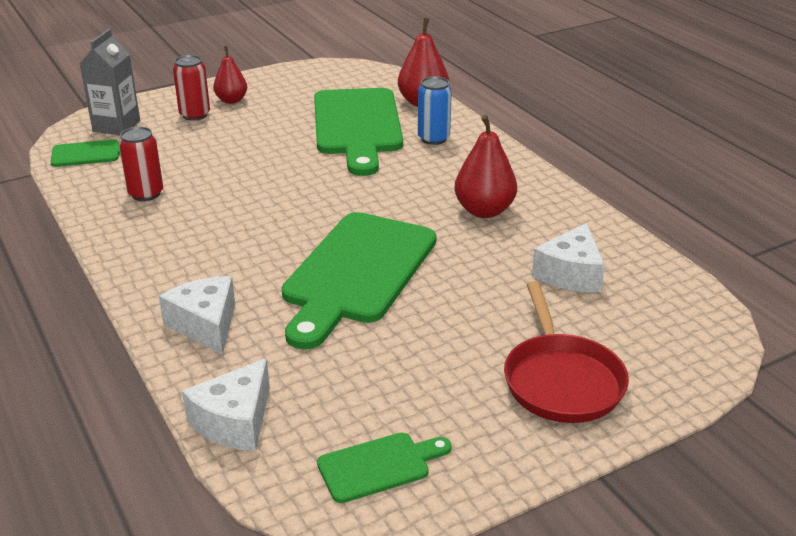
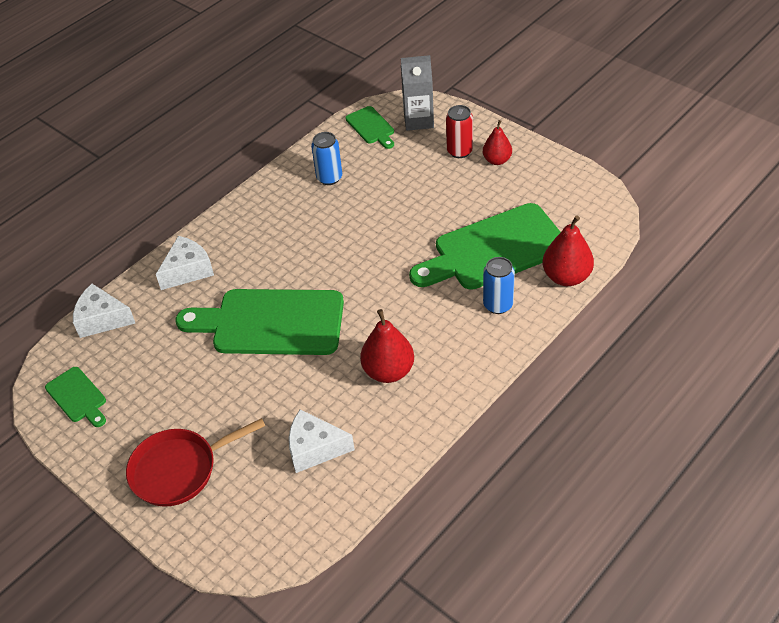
camera: 75 degrees right, 15 degrees up
(146, 194) = (329, 178): red can -> blue can

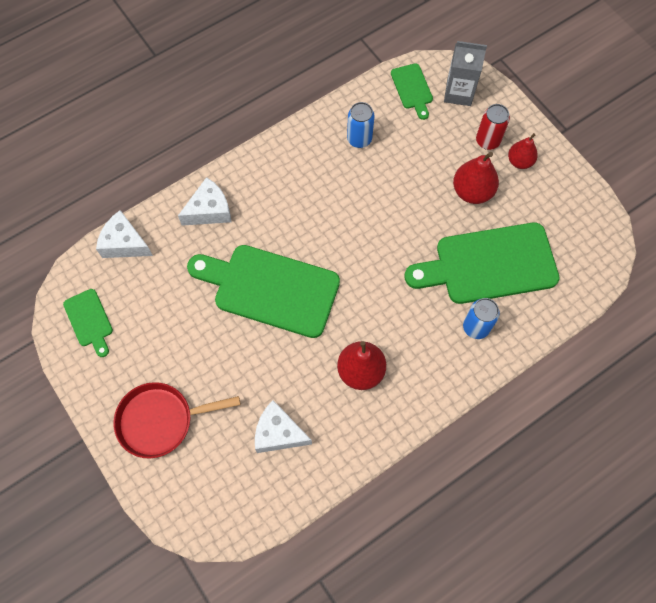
camera: 10 degrees right, 20 degrees up
(566, 277) = (546, 314): red pear -> red pear (472, 191)

